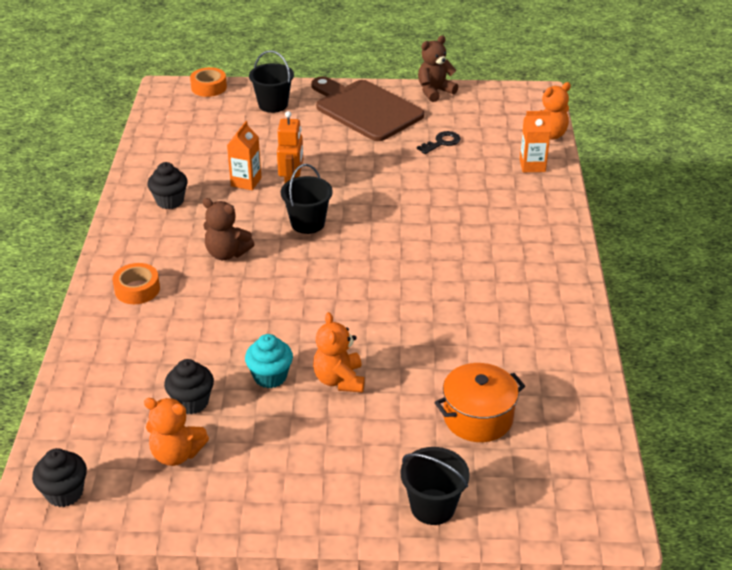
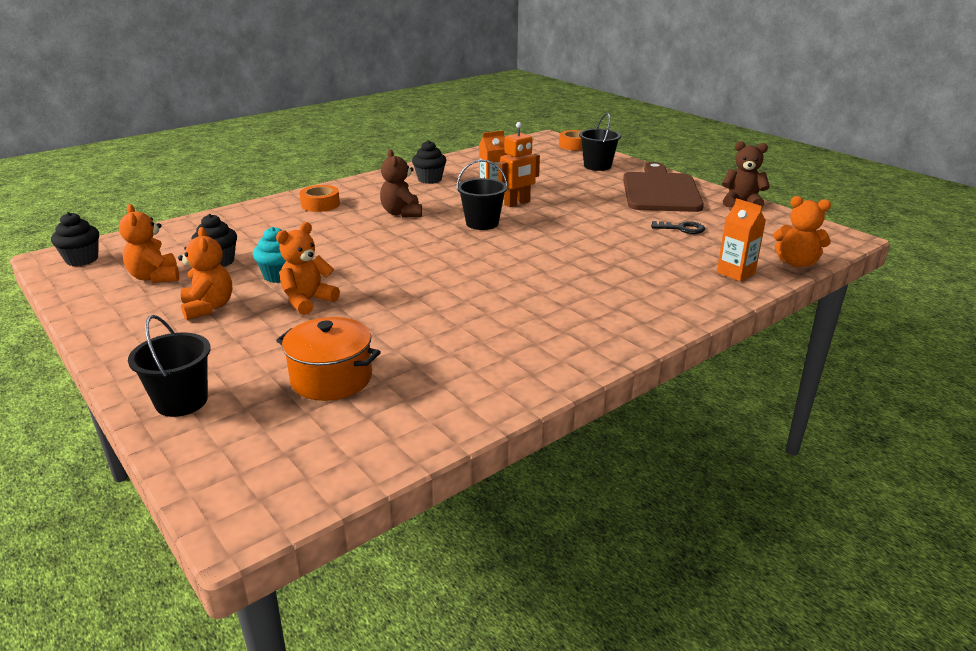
camera: 50 degrees right, 10 degrees down
(284, 440) = (208, 307): none -> orange teddy bear

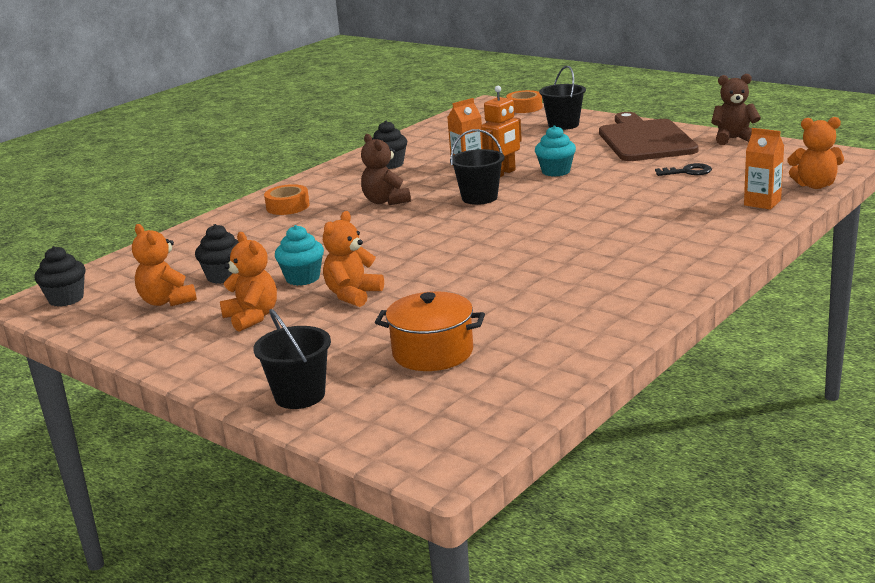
camera: 10 degrees left, 5 degrees down
(564, 209) = (556, 171): none -> turquoise cupcake

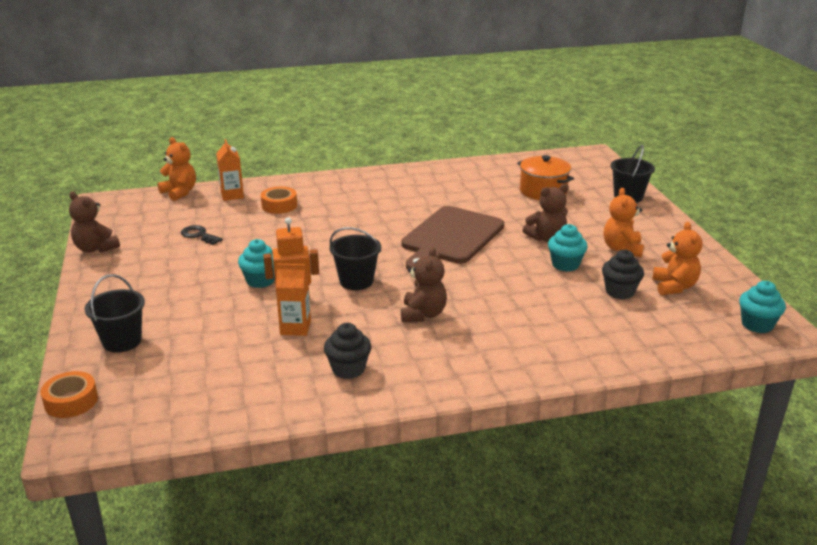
camera: 145 degrees left, 5 degrees up
(66, 299) = (757, 325): black cupcake -> turquoise cupcake
(288, 206) = (505, 352): orange tape -> orange tape (279, 205)
(353, 295) = (546, 238): orange teddy bear -> brown teddy bear
(645, 140) = (133, 281): brown cutting board -> brown cutting board (450, 238)

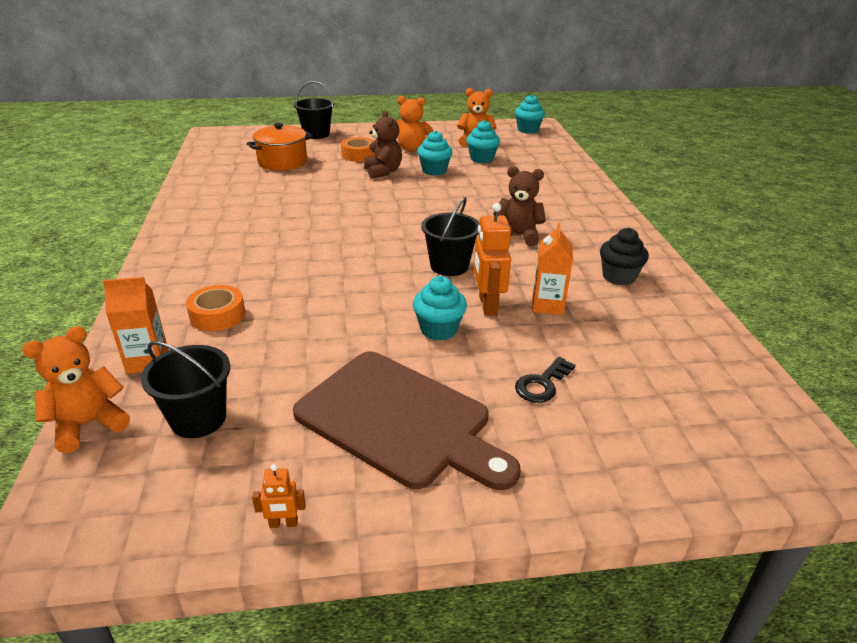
camera: 85 degrees left, 5 degrees up
(71, 401) = (749, 481): orange tape -> orange tape (358, 155)
(95, 248) = (283, 523): brown teddy bear -> orange robot
(122, 341) = (596, 446): black bucket -> black bucket (198, 419)
(199, 235) = (282, 390): black key -> black key (542, 384)
(450, 238) = (365, 211): brown cutting board -> brown cutting board (399, 420)
(620, 292) = (481, 159): black cupcake -> turquoise cupcake

